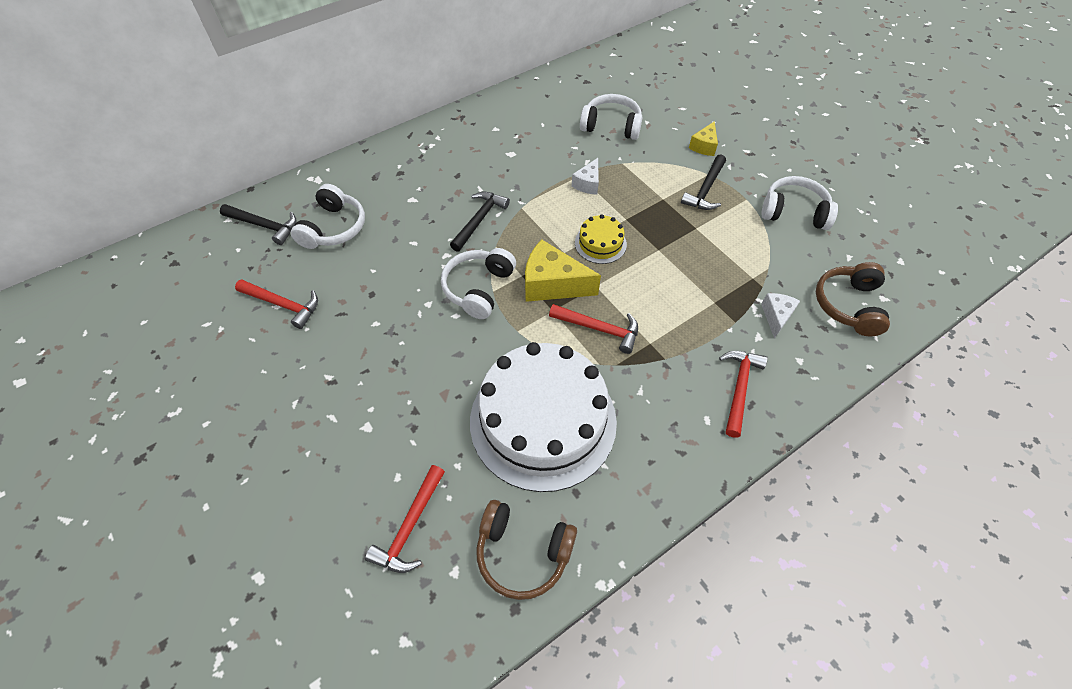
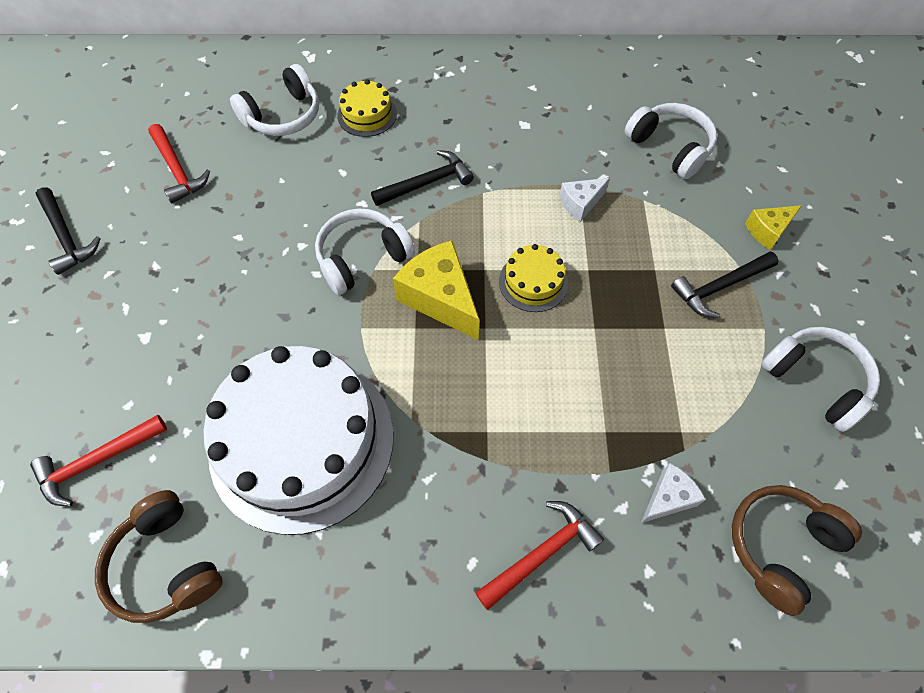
camera: 35 degrees right, 5 degrees up
(264, 226) = (227, 81): black hammer -> black hammer (67, 236)
(397, 198) = (367, 114): none -> yellow cake
(599, 329) = (446, 379): red hammer -> none

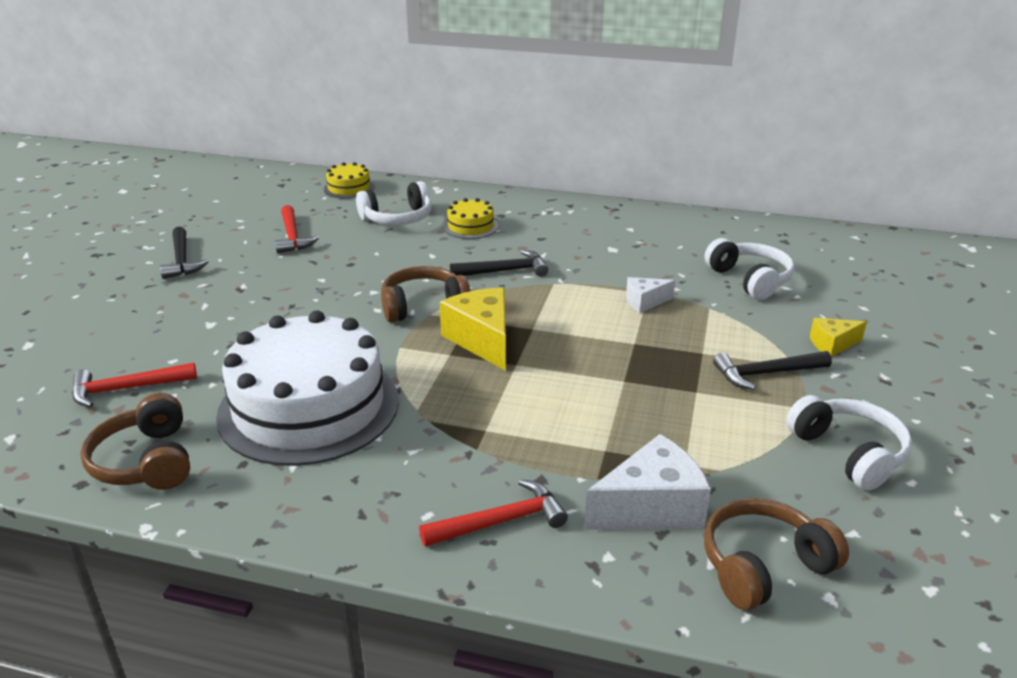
camera: 15 degrees right, 30 degrees down
(362, 258) = (423, 306): white headphones -> brown headphones
(533, 282) = (576, 343): yellow cake -> yellow cake (349, 188)
(668, 498) = (651, 507): white cheese -> white cheese, size x1.78

